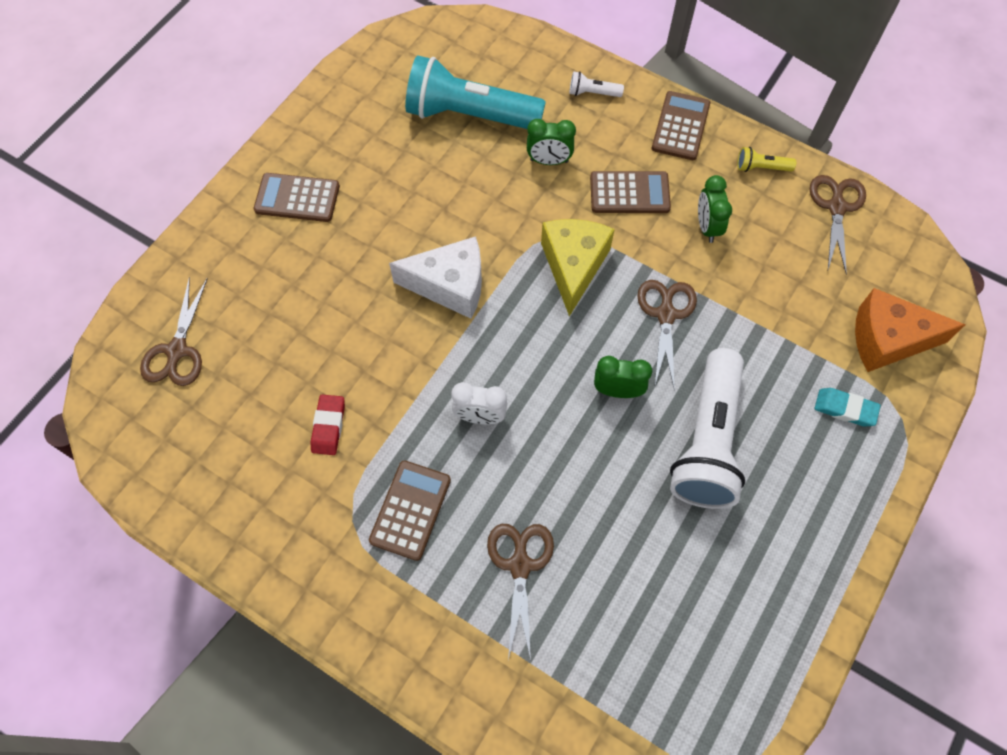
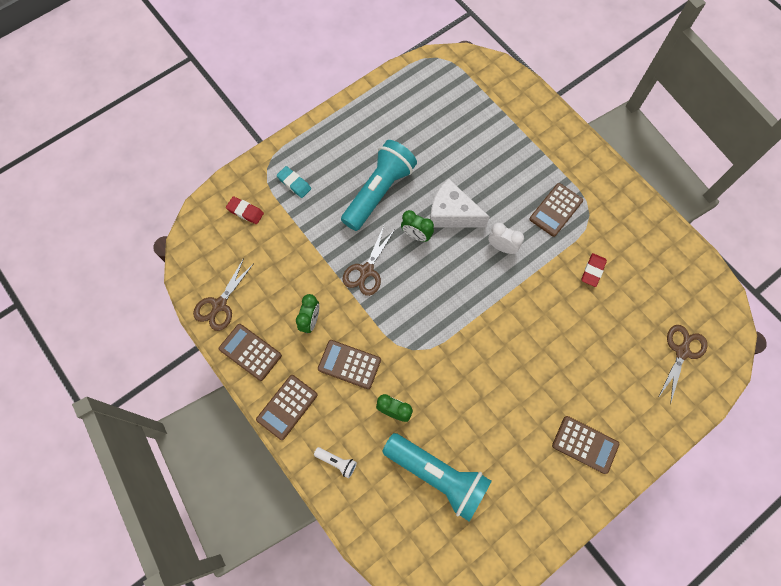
camera: 160 degrees left, 5 degrees up
(450, 285) = (495, 337): white cheese -> white cheese (452, 214)
(520, 565) = (505, 165): brown scissors -> none
(573, 266) = (410, 323): yellow cheese -> none
(707, 441) = (379, 192): white flashlight -> turquoise flashlight
(761, 167) = (250, 352): yellow flashlight -> brown calculator
(888, 340) = (245, 212): orange cheese -> red eraser

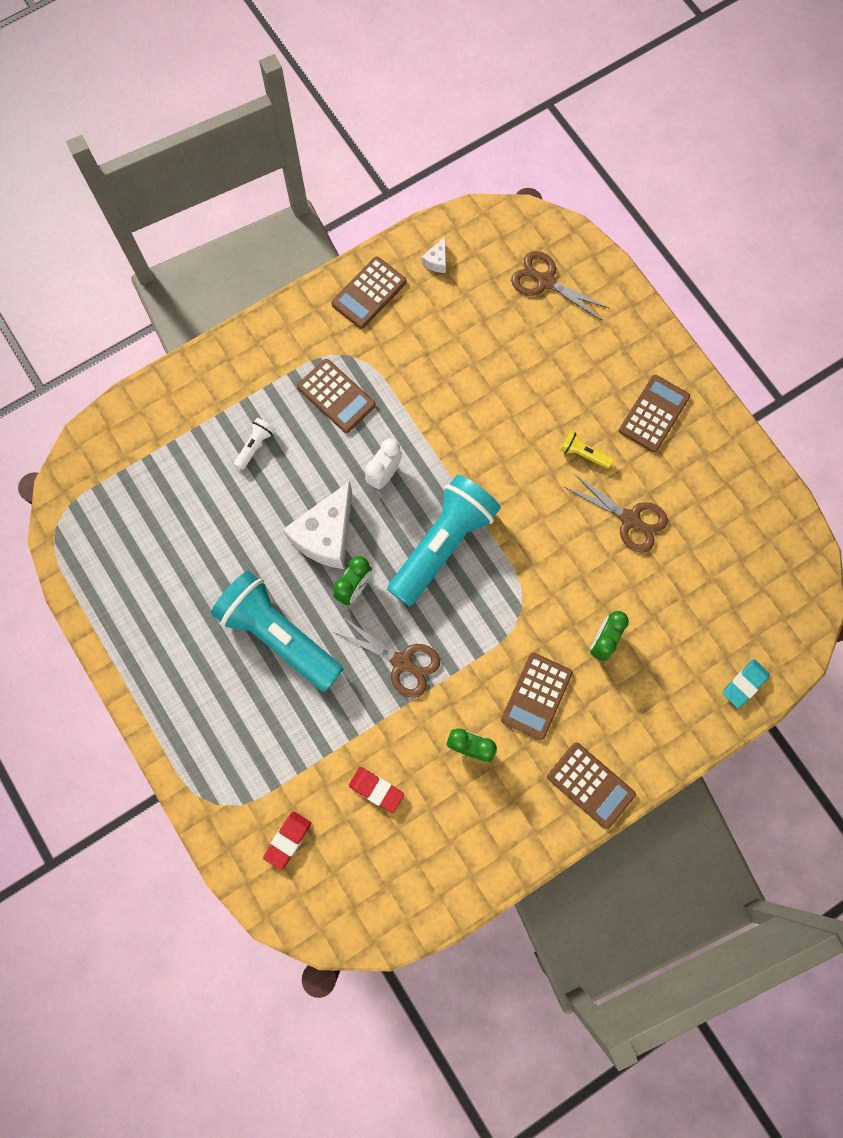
camera: 85 degrees left, 5 degrees up
(219, 305) = (436, 882): brown scissors -> brown scissors (630, 520)
(250, 352) = (510, 836): brown calculator -> brown calculator (369, 293)
(294, 183) = (249, 762): turquoise eraser -> turquoise eraser (744, 684)
(337, 462) = (665, 721): white flashlight -> white flashlight (255, 446)
(437, 475) = (686, 594): turquoise flashlight -> turquoise flashlight (443, 544)
(541, 389) = (583, 454): none -> yellow flashlight
(593, 271) = (429, 365): red eraser -> red eraser (376, 789)
(679, 269) = (437, 261): none -> white cheese

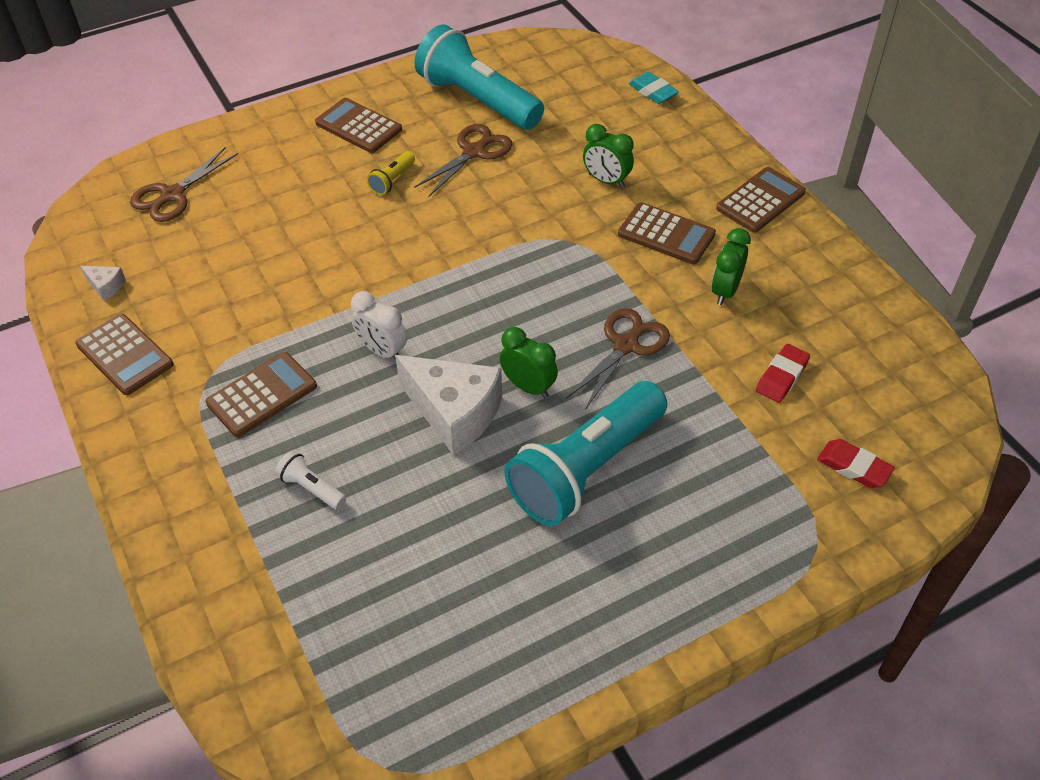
camera: 85 degrees left, 25 degrees down
(443, 544) = (482, 301): turquoise flashlight -> turquoise flashlight (477, 100)

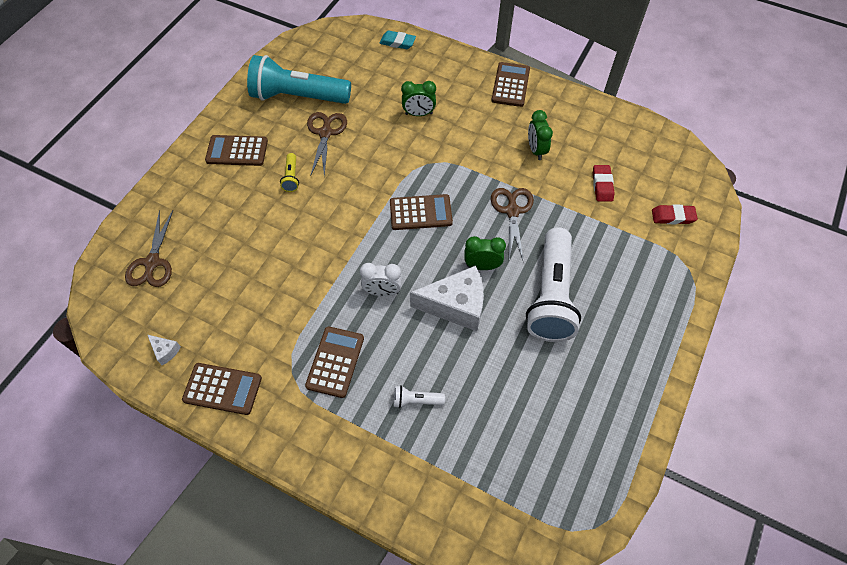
camera: 35 degrees left, 10 degrees up
(106, 287) = (165, 351): white cheese -> white cheese turned 45 degrees clockwise
(586, 469) = (551, 296): turquoise flashlight -> white flashlight
(666, 234) = (478, 131): brown calculator -> brown calculator (420, 212)

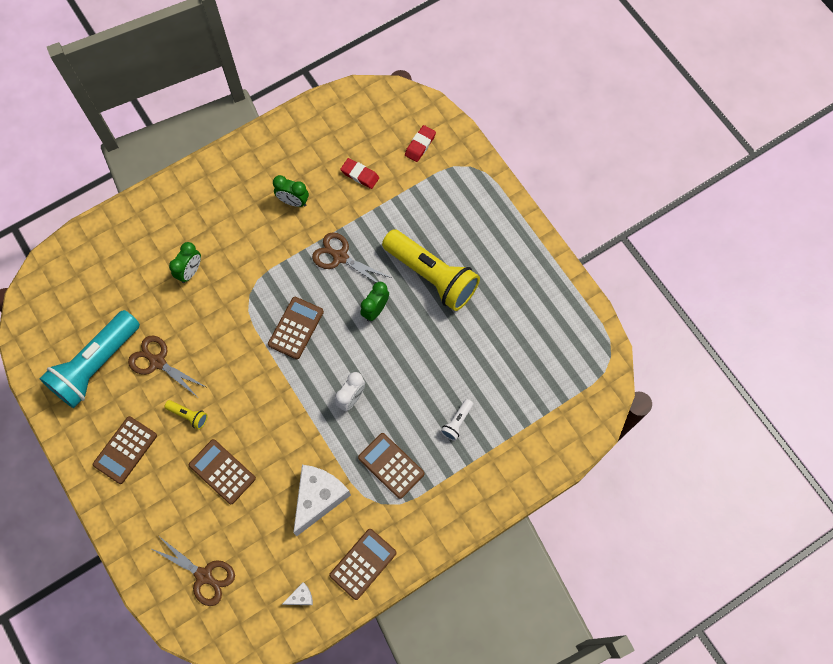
camera: 60 degrees left, 10 degrees up
(397, 42) = (91, 242): turquoise eraser -> none
(455, 305) = (397, 349): white cheese -> white cheese (318, 498)
(510, 85) = (211, 178): brown calculator -> brown calculator (222, 472)
(551, 296) = (431, 276): white flashlight -> yellow flashlight

